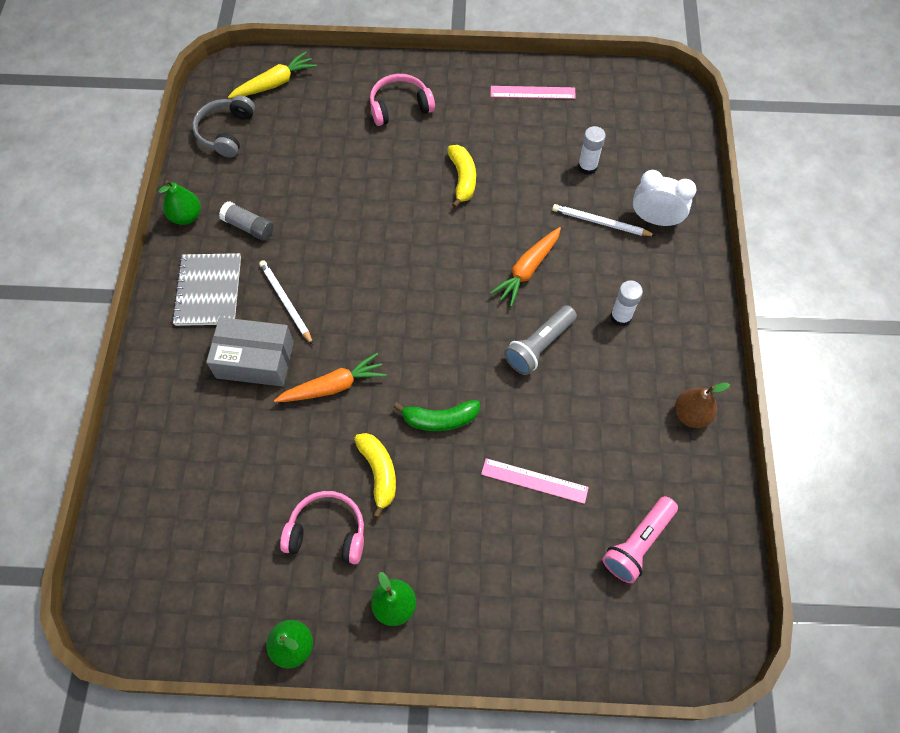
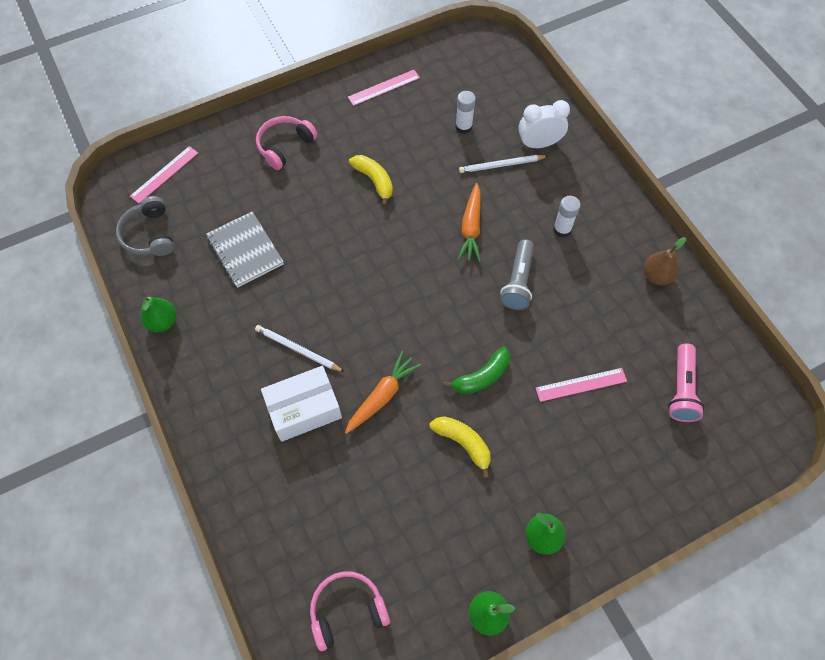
camera: 30 degrees left, 0 degrees up
(209, 291) = (225, 374): grey notebook -> grey notebook (245, 250)
(248, 227) = (224, 304): grey glue stick -> none
(255, 360) = (304, 409): grey box -> white box
(275, 83) = (164, 174): yellow carrot -> pink ruler
(327, 532) = (454, 512): pink headphones -> pink headphones (347, 610)

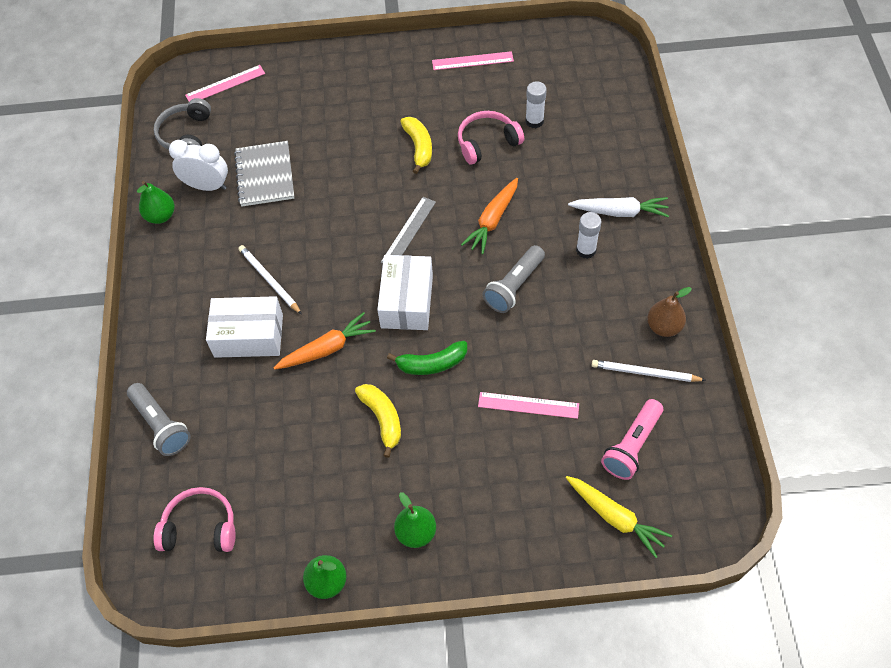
camera: 25 degrees right, 5 degrees down
(262, 526) = (161, 425): none -> grey flashlight
(285, 146) = (349, 90): pink headphones -> pink headphones (487, 143)
(403, 262) = (408, 232): none -> grey ruler
(432, 327) = (407, 301): none -> white box
(501, 165) = (554, 169): white pencil -> white pencil (645, 373)
(539, 144) = (604, 159): white clock -> white clock (207, 186)
(573, 186) = (620, 212): none -> white carrot
(698, 457) = (615, 517): none -> yellow carrot

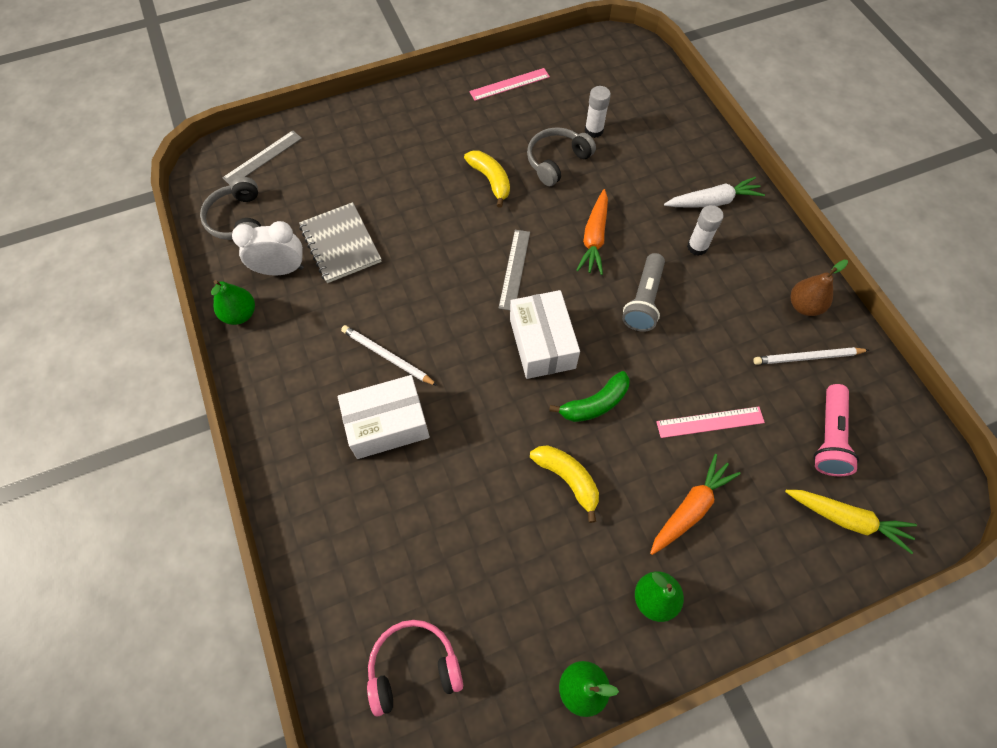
camera: 20 degrees left, 5 degrees up
(161, 425) = (324, 555): grey flashlight -> none
(225, 84) = (262, 158): pink ruler -> grey ruler
(327, 349) = (478, 416): orange carrot -> orange carrot (690, 508)
(487, 143) = (557, 161): pink headphones -> grey headphones

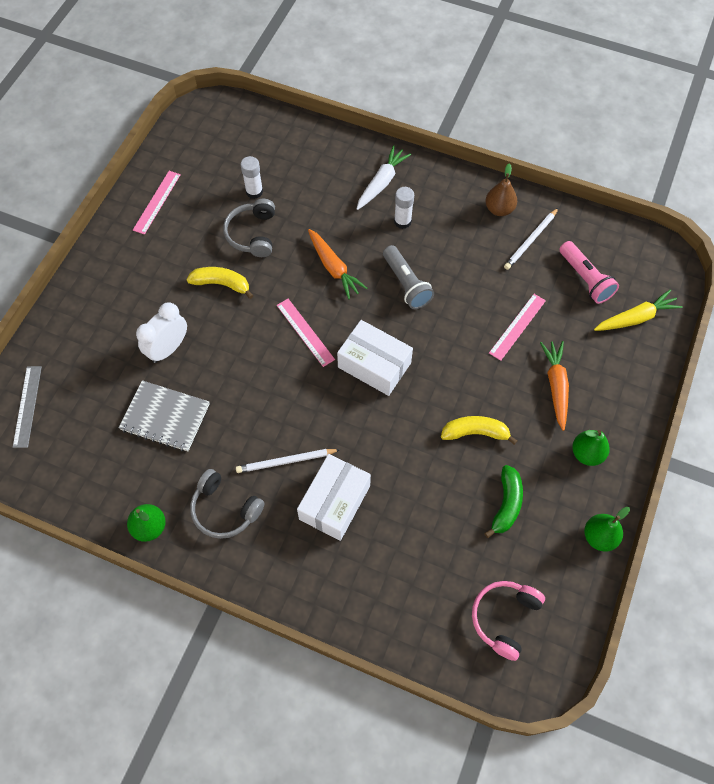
camera: 45 degrees left, 0 degrees up
(238, 220) = (65, 466): grey headphones -> grey headphones (225, 509)
(281, 270) = (142, 472): white clock -> white clock (168, 349)
(514, 269) = (305, 332): grey ruler -> pink ruler
(594, 404) = (444, 374): green banana -> green banana (506, 504)

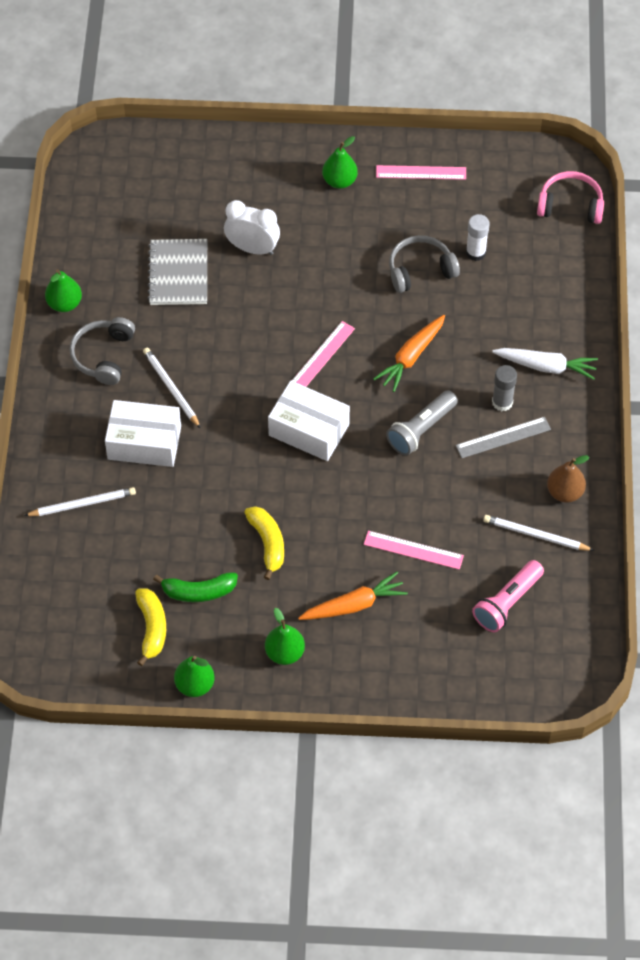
camera: 70 degrees right, 5 degrees down
(27, 406) = (146, 162): grey ruler -> grey ruler (503, 437)
(133, 261) = (339, 181): none -> green pear
(222, 284) = (346, 265): yellow banana -> yellow banana (152, 628)
(374, 365) = (309, 430): white box -> white box turned 75 degrees counterclockwise
(380, 578) = (82, 504): none -> white pencil
(402, 221) = (502, 402): white glue stick -> grey glue stick
(504, 618) = (80, 619): pink headphones -> pink headphones (570, 205)
(636, 318) = (476, 666): yellow carrot -> none

